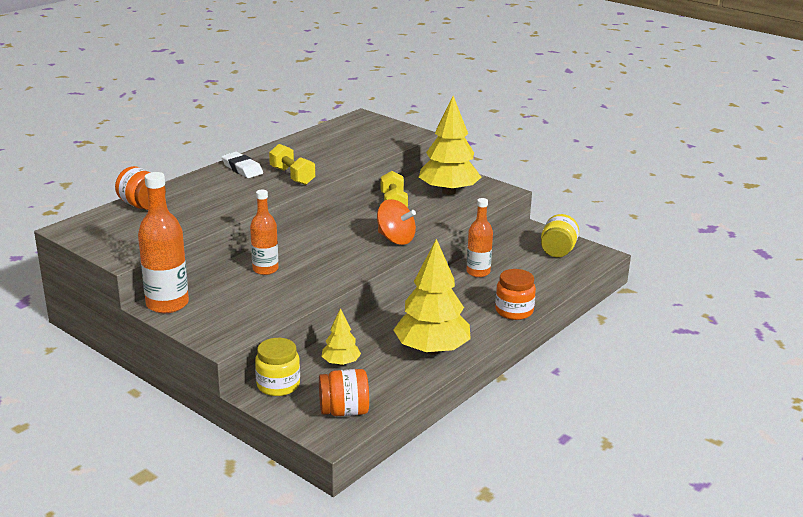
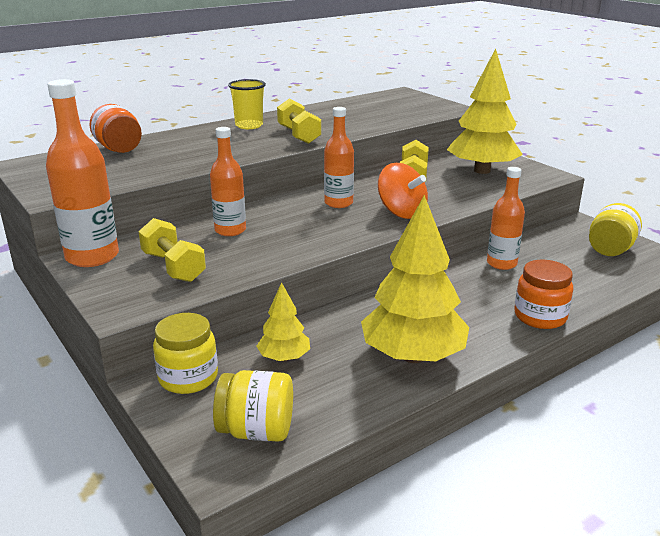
camera: 15 degrees right, 0 degrees up
(238, 305) = (173, 267): none -> yellow dumbbell
(242, 169) = (249, 125): white eraser -> yellow cup
(341, 235) = (338, 203): none -> orange bottle
(344, 411) = (256, 431): orange jar -> yellow jar

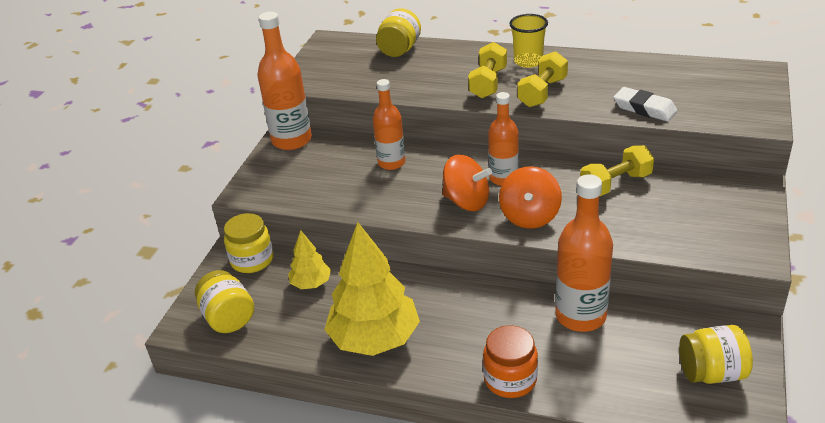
camera: 55 degrees right, 10 degrees up
(119, 149) = (399, 50): orange jar -> yellow jar
(173, 267) = (314, 175): yellow dumbbell -> yellow dumbbell (488, 83)
(342, 224) = (466, 202): none -> orange spinning top
(382, 122) = (644, 108): none -> white eraser
(482, 171) = (697, 211): yellow tree -> none
(501, 263) = (580, 316): orange bottle -> orange bottle, size x1.54

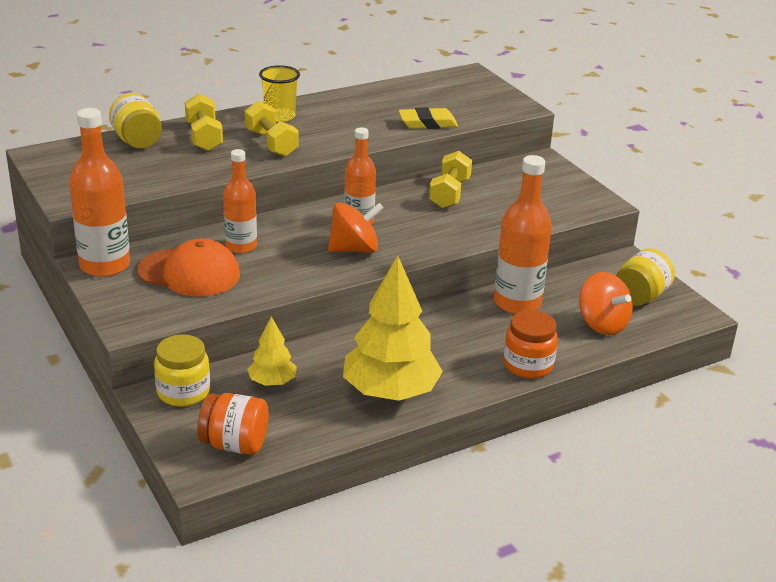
camera: 50 degrees left, 5 degrees down
(228, 318) = (235, 444): yellow jar -> orange jar
(331, 169) = (189, 273): none -> orange cap
(530, 216) = (420, 239): orange spinning top -> orange spinning top (602, 324)
(542, 92) = (330, 136): yellow dumbbell -> yellow dumbbell (204, 137)
(644, 108) = (427, 123): white eraser -> yellow eraser

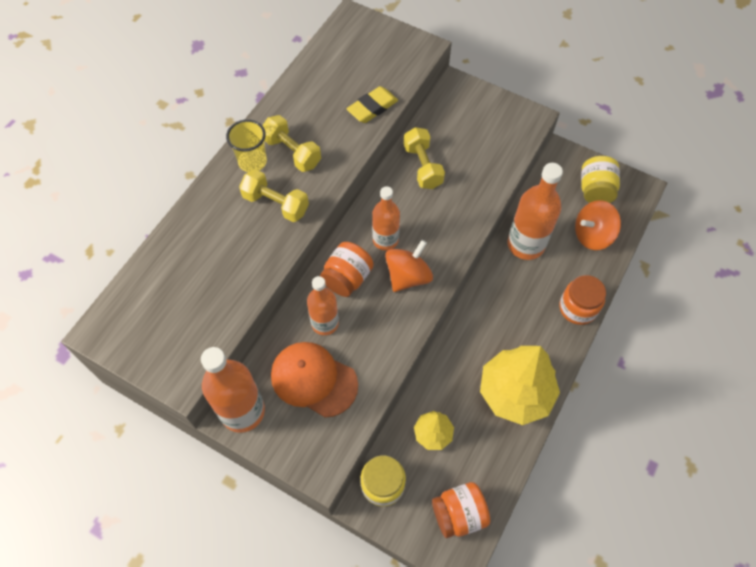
camera: 30 degrees left, 30 degrees up
(137, 141) = (165, 264): yellow jar -> none
(189, 273) = (313, 379): orange cap -> orange cap turned 135 degrees counterclockwise
(204, 137) = (215, 226): yellow dumbbell -> yellow dumbbell (292, 152)
(294, 229) = (347, 278): none -> orange jar
(602, 324) = (592, 235): orange spinning top -> orange spinning top turned 135 degrees clockwise

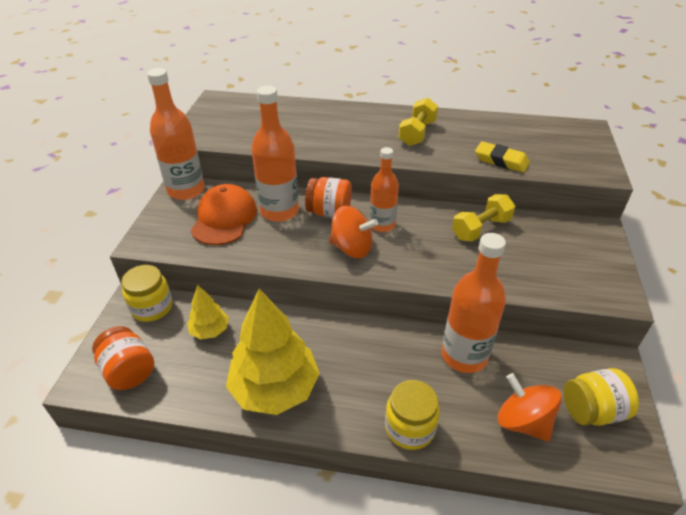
camera: 70 degrees right, 20 degrees down
(252, 162) = (393, 119): yellow cup -> none
(276, 204) = (361, 138): yellow dumbbell -> none
(325, 323) = (279, 211): orange bottle -> orange bottle, size x1.54
(578, 308) = (410, 428): orange jar -> yellow jar

